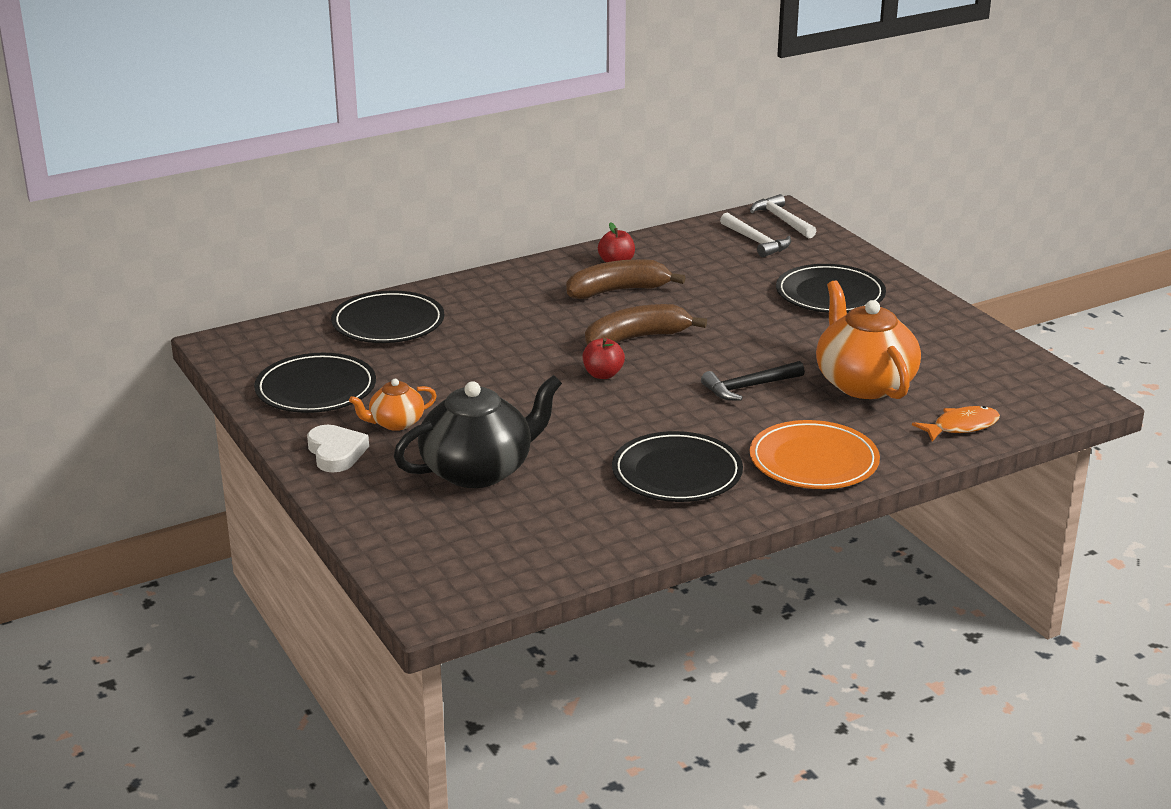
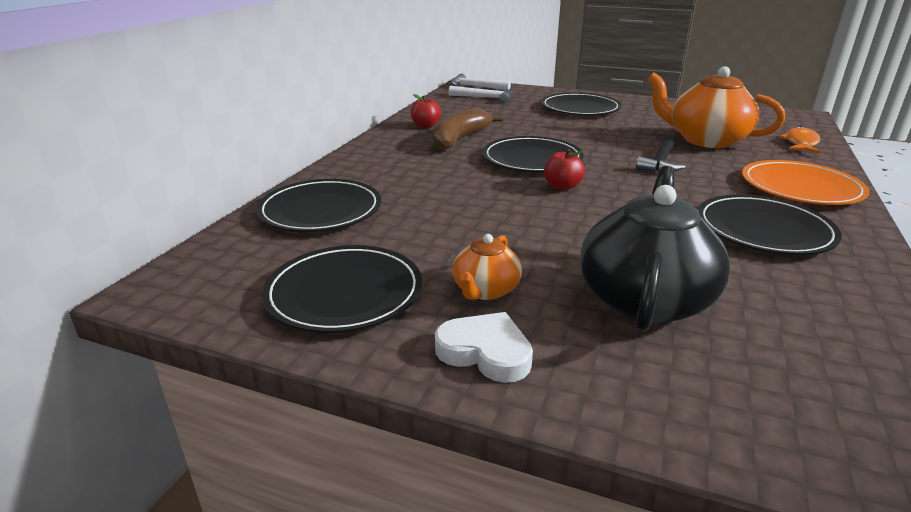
camera: 40 degrees left, 0 degrees up
(637, 338) = (532, 159): brown banana -> black plate

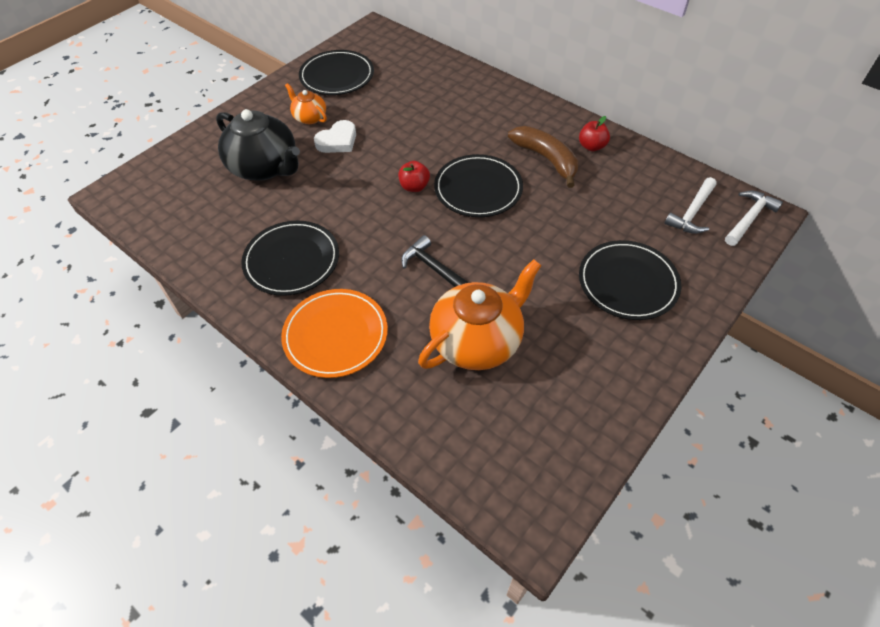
camera: 110 degrees right, 25 degrees up
(320, 210) = (433, 76): black plate -> none
(485, 352) = (266, 107): white heart -> white heart (338, 141)
(800, 143) = (433, 428): orange fish -> none

